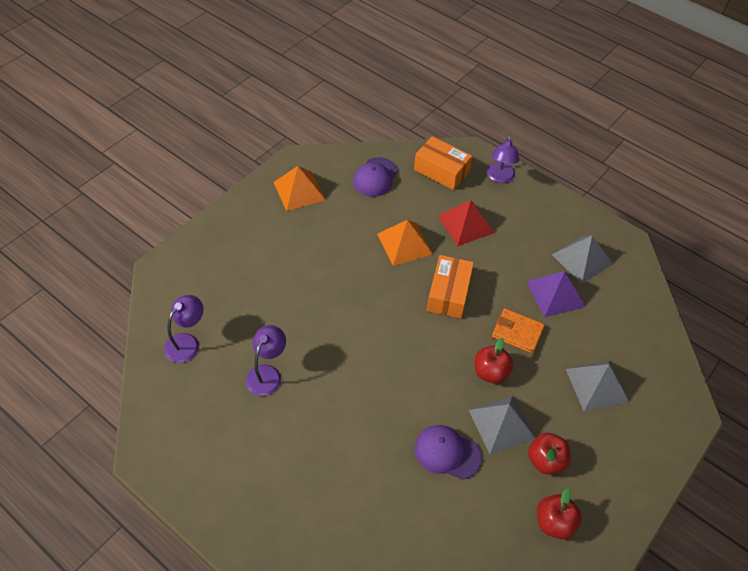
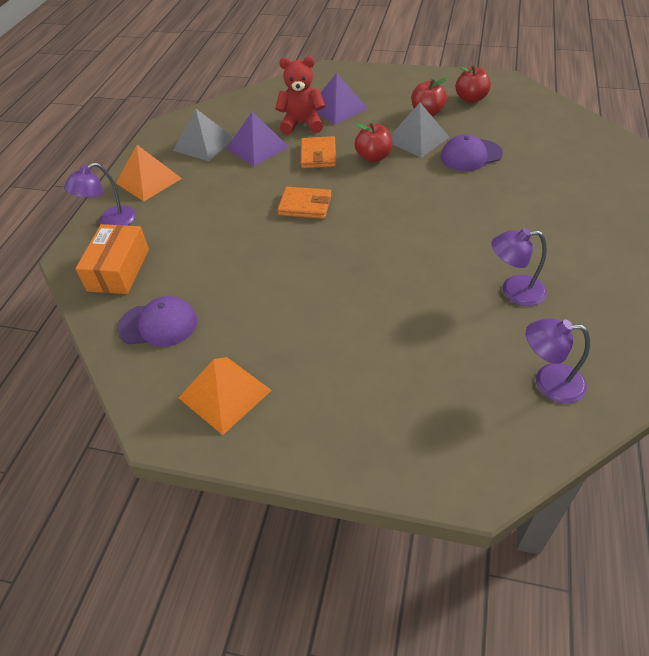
camera: 110 degrees left, 5 degrees down
(404, 244) = (258, 258): orange pyramid -> orange pyramid (148, 180)
(447, 453) = (470, 155): purple cap -> purple cap turned 75 degrees clockwise
(449, 293) = (305, 205): orange box -> orange wallet
(465, 224) = (200, 224): red pyramid -> none
(499, 177) = (110, 222): purple lamp -> purple lamp turned 150 degrees clockwise
(579, 342) = (302, 124): none -> red teddy bear
(597, 385) = (338, 108): grey pyramid -> purple pyramid

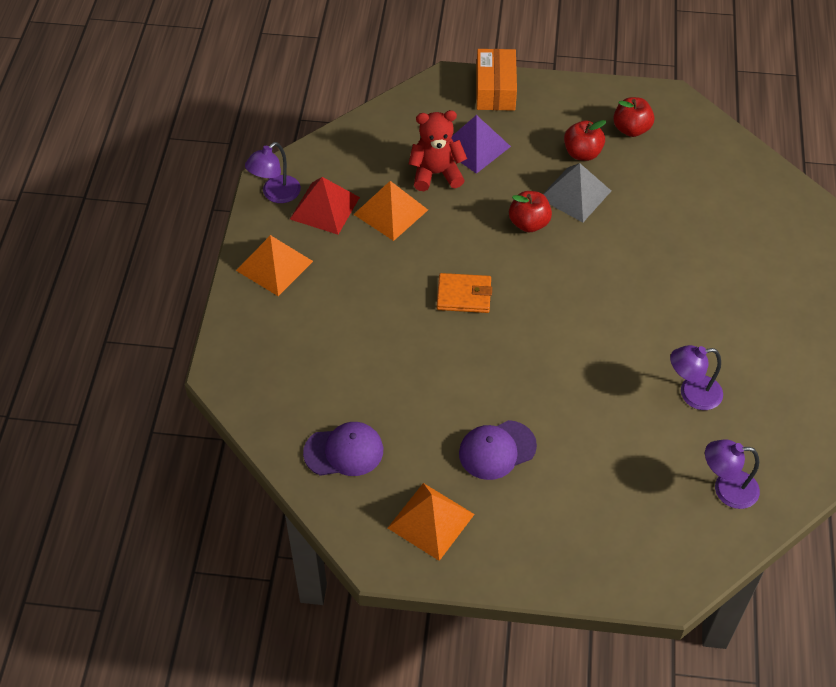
camera: 10 degrees left, 5 degrees up
(110, 222) = (249, 326): purple lamp -> purple lamp (275, 194)
(119, 270) = (280, 388): orange box -> orange box (495, 89)
(204, 144) = (324, 208): grey pyramid -> red pyramid
(257, 147) = (390, 212): purple pyramid -> orange pyramid
(318, 155) = (465, 222): orange wallet -> none
(470, 155) = (637, 218): purple cap -> purple cap (497, 450)

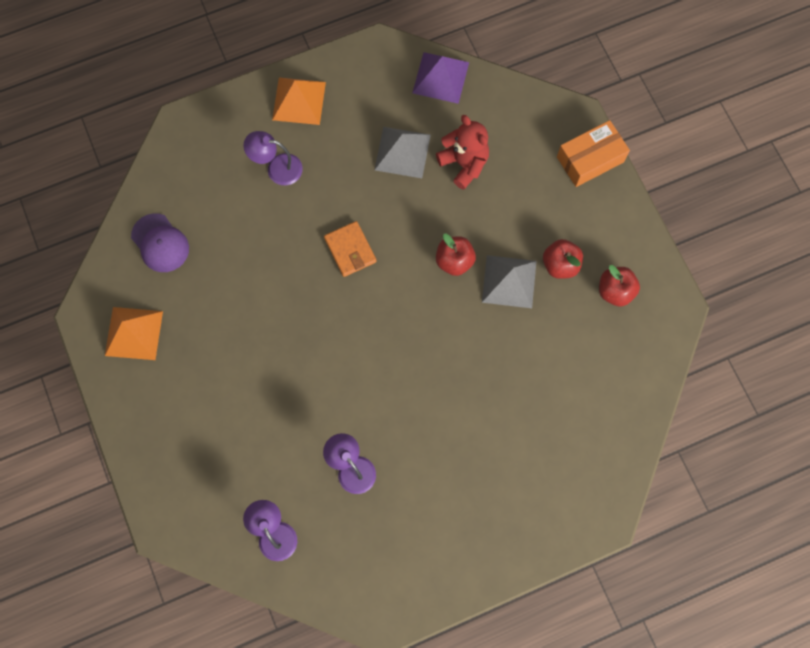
camera: 60 degrees right, 20 degrees up
(275, 194) = (369, 60): purple lamp -> purple lamp (277, 168)
(324, 208) = (376, 103): red pyramid -> none
(390, 212) = (402, 152): orange pyramid -> grey pyramid
(475, 146) = (513, 177): purple pyramid -> purple pyramid (441, 77)
(497, 450) = (218, 348): purple cap -> none

